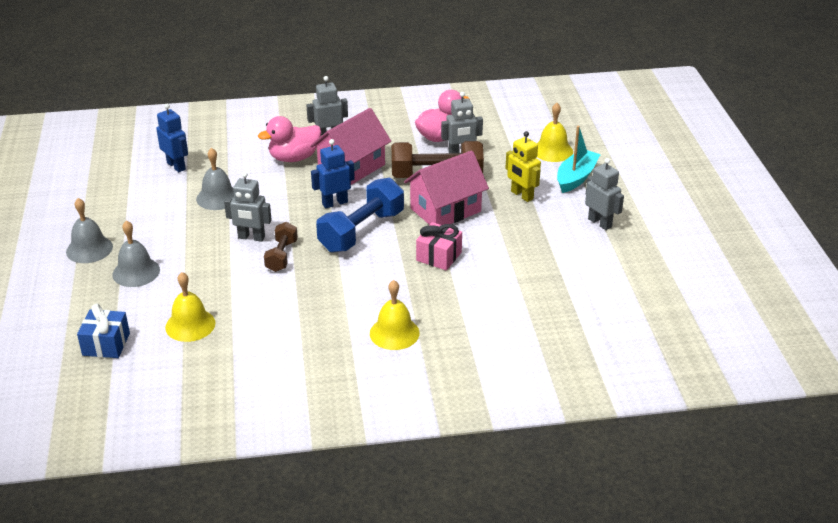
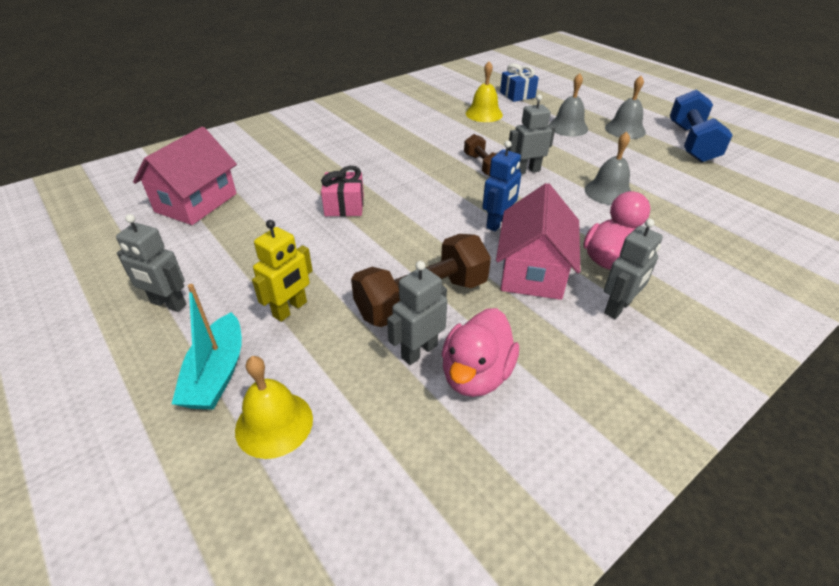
camera: 150 degrees right, 5 degrees up
(176, 166) = (698, 207): blue robot -> none
(361, 231) = (439, 205): blue dumbbell -> blue dumbbell (691, 143)
(394, 333) = (338, 145): yellow bell -> none
(445, 210) = (374, 255): pink house -> pink house (196, 203)
(521, 195) = (290, 309): yellow robot -> yellow robot turned 105 degrees clockwise

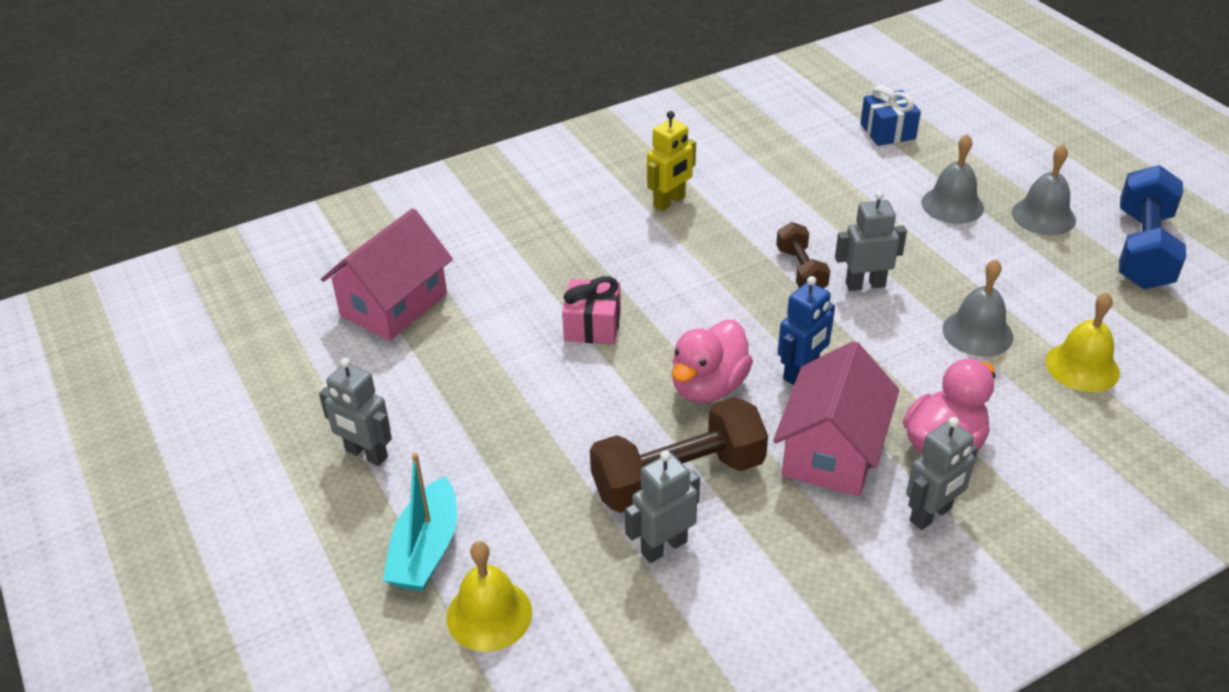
camera: 10 degrees right, 0 degrees up
(290, 309) = (512, 476): yellow robot -> yellow robot (669, 202)
(476, 374) = (727, 583): pink duck -> pink duck (708, 386)
(484, 114) = (824, 168): yellow bell -> yellow bell (1082, 367)

